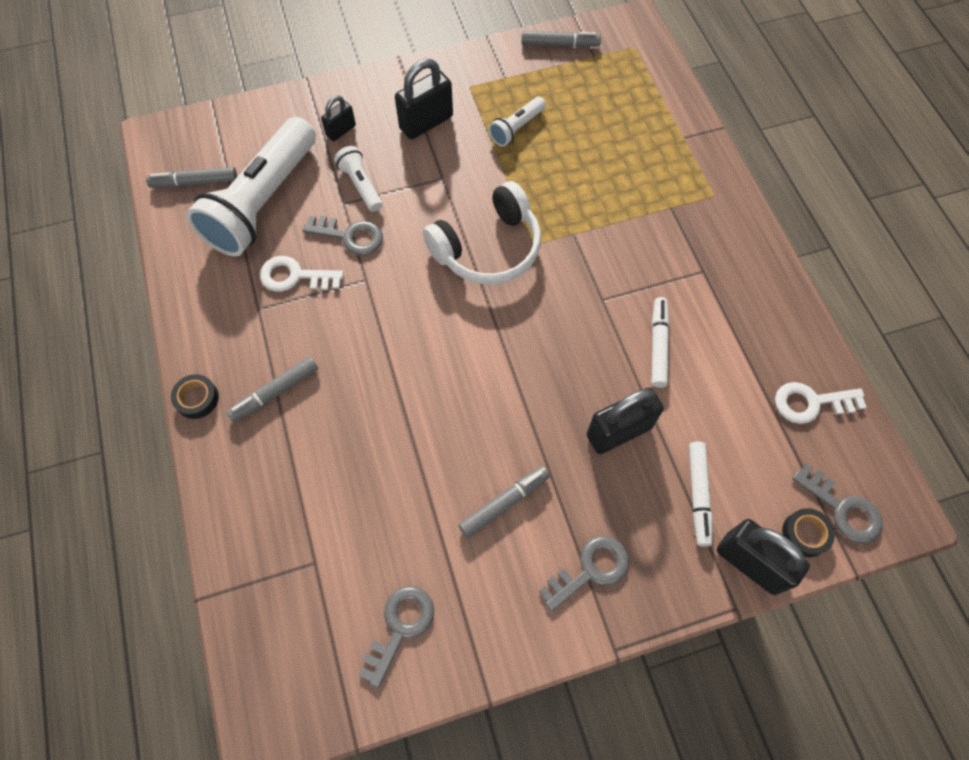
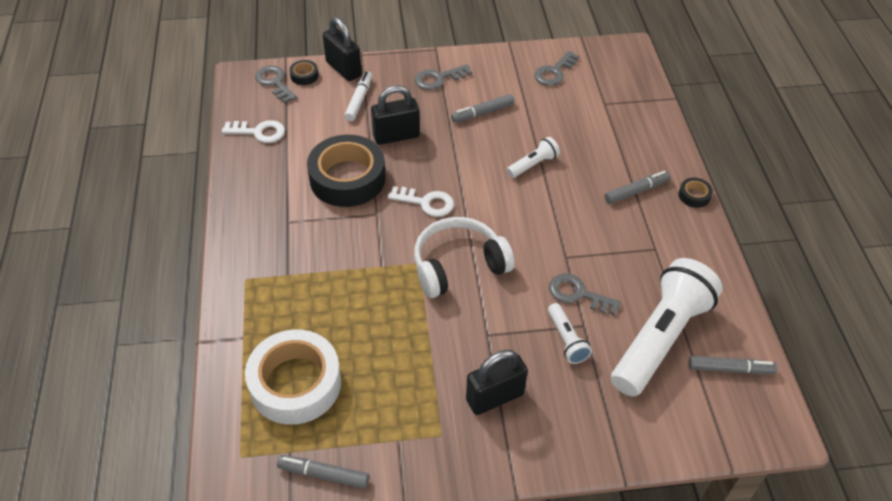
camera: 170 degrees left, 15 degrees down
(295, 276) = (626, 268): white key -> white key (426, 202)
(341, 131) = (585, 402): black padlock -> none
(516, 128) = (403, 375): white flashlight -> white flashlight (533, 165)
(614, 106) = (295, 383): none -> white tape
(658, 346) = (347, 178): white marker -> black tape

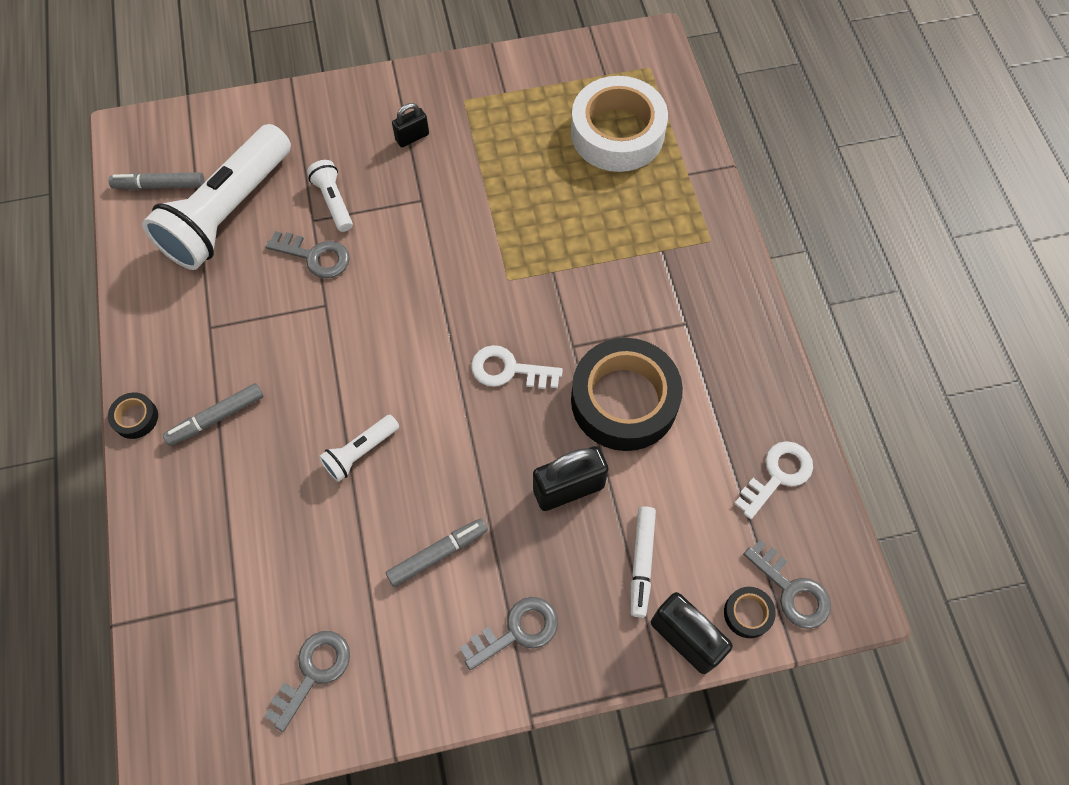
camera: 175 degrees right, 15 degrees up
(259, 132) = (777, 475): white key -> white key turned 135 degrees clockwise
(324, 475) = (568, 59): grey marker -> none
(458, 266) = (459, 280): white headphones -> none
(495, 397) = (412, 137): black padlock -> black padlock, size x0.57

